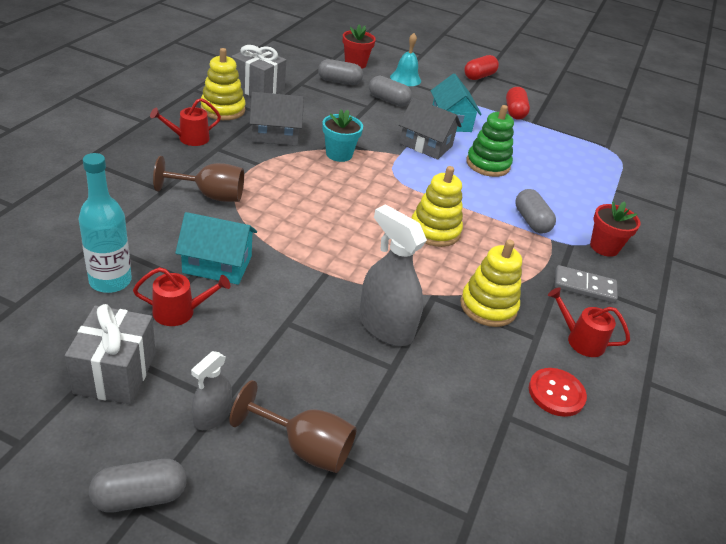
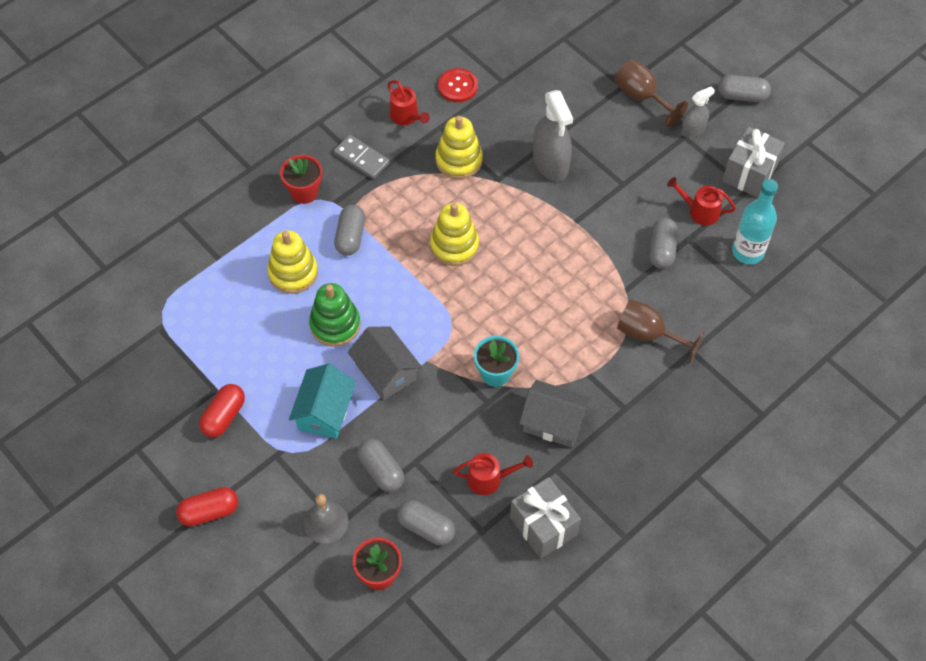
camera: 150 degrees left, 20 degrees up
(189, 138) = (651, 431): red watering can -> red watering can (489, 479)
(217, 264) = (661, 250): turquoise house -> grey capsule
(223, 109) = (600, 484): yellow stacking toy -> yellow stacking toy (293, 273)
(405, 78) = (326, 522): turquoise bell -> grey bell

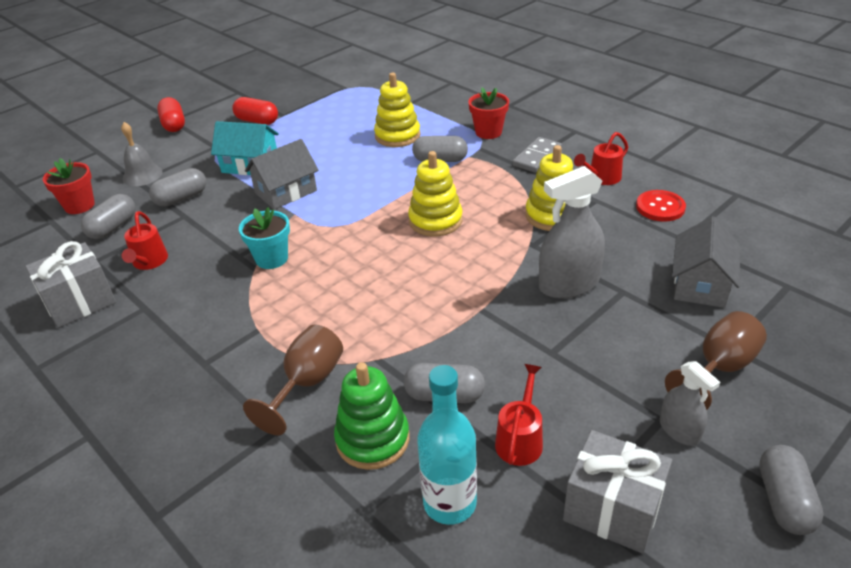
camera: 90 degrees right, 20 degrees down
(335, 325) = (340, 161): green stacking toy -> green stacking toy (372, 439)
(553, 422) = (201, 304): grey house -> grey house (700, 284)

